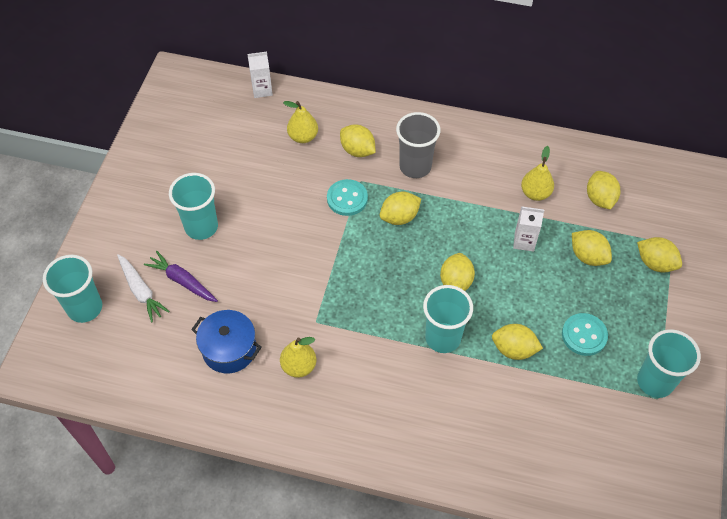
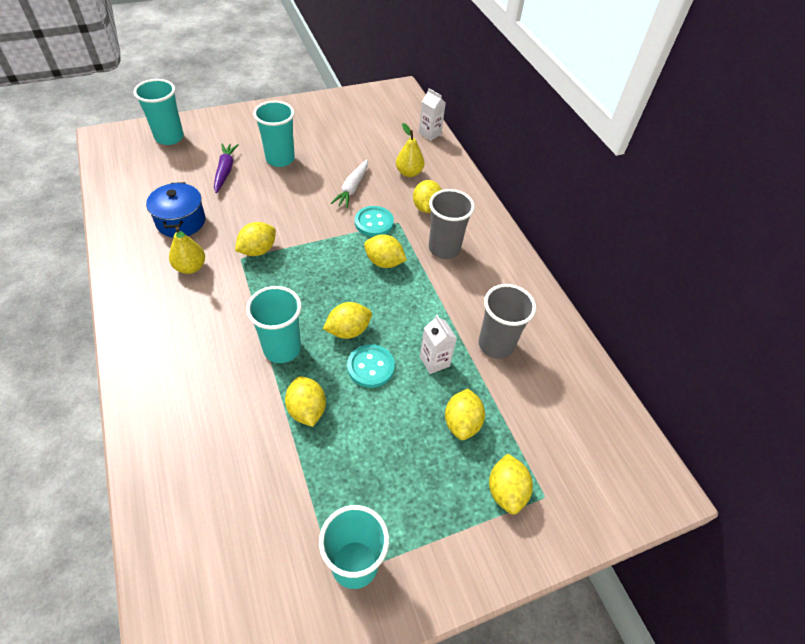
camera: 50 degrees right, 5 degrees down
(141, 291) = (202, 156): white carrot -> white carrot (352, 188)
(535, 193) = (496, 345): yellow pear -> grey cup
(584, 335) = (365, 464): turquoise button -> turquoise button (370, 367)
(600, 199) = (539, 401): yellow lemon -> yellow lemon (258, 250)

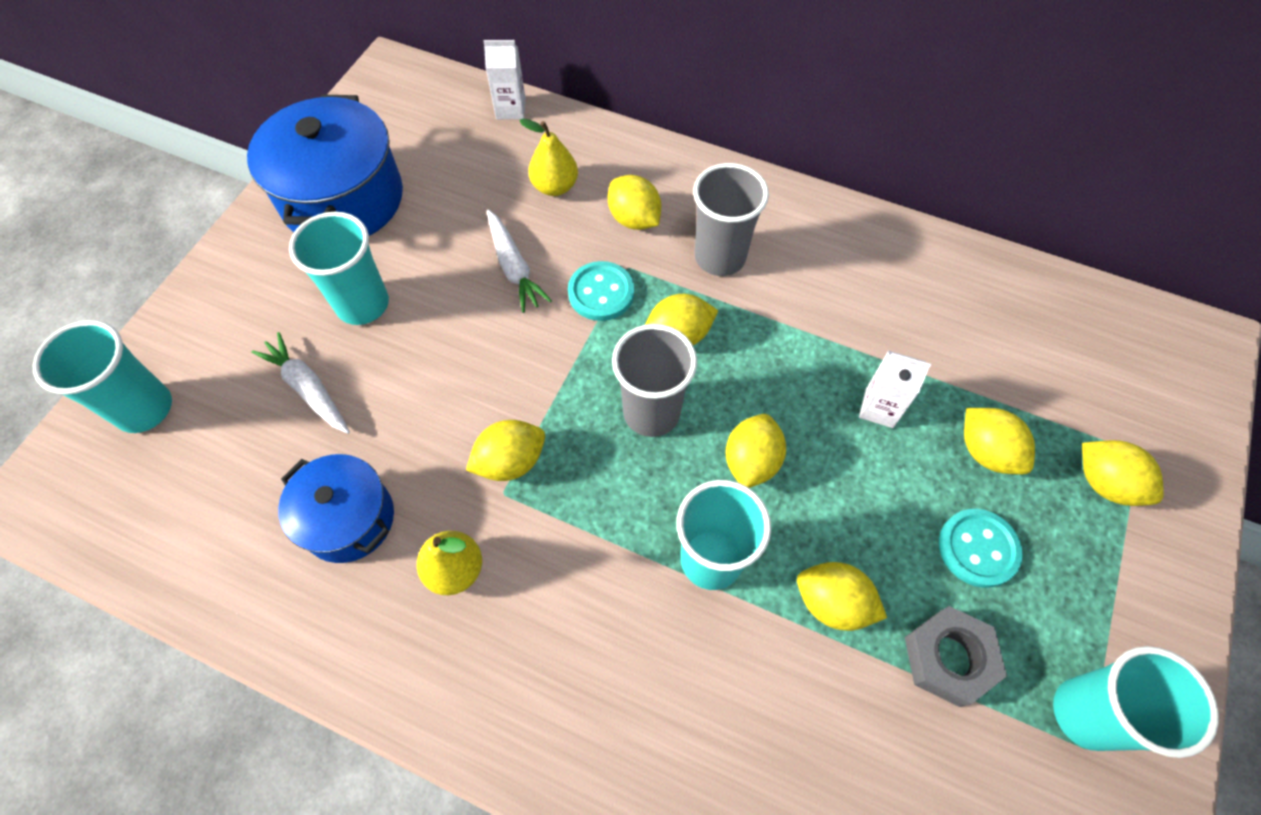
camera: 40 degrees left, 10 degrees up
(225, 171) = (308, 388): purple carrot -> white carrot
(258, 250) = (510, 461): yellow lemon -> yellow lemon turned 60 degrees clockwise
(321, 120) = (343, 199): none -> blue pot
(325, 478) = (948, 658): none -> grey nut
(370, 367) = (829, 481): turquoise button -> turquoise button (978, 548)
(496, 345) = (909, 329): grey cup -> grey cup (651, 412)

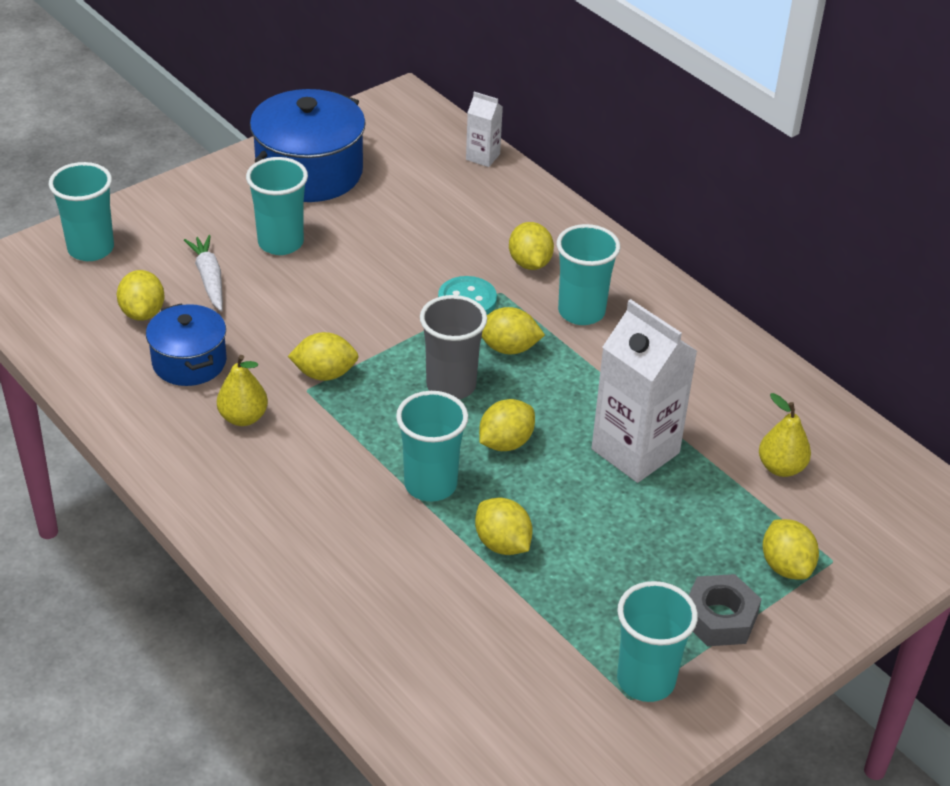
camera: 25 degrees right, 20 degrees down
(514, 267) = (410, 260): white carrot -> none
(555, 187) = (481, 220): yellow pear -> yellow pear (781, 467)
(720, 257) = (581, 312): grey cup -> turquoise cup
(879, 408) = (635, 451): white carton -> white carton, size x2.02
(948, 658) = (565, 608): grey nut -> grey nut (719, 618)
(978, 548) = (643, 560): turquoise button -> none
(986, 452) = (701, 510): yellow lemon -> yellow lemon (143, 312)

